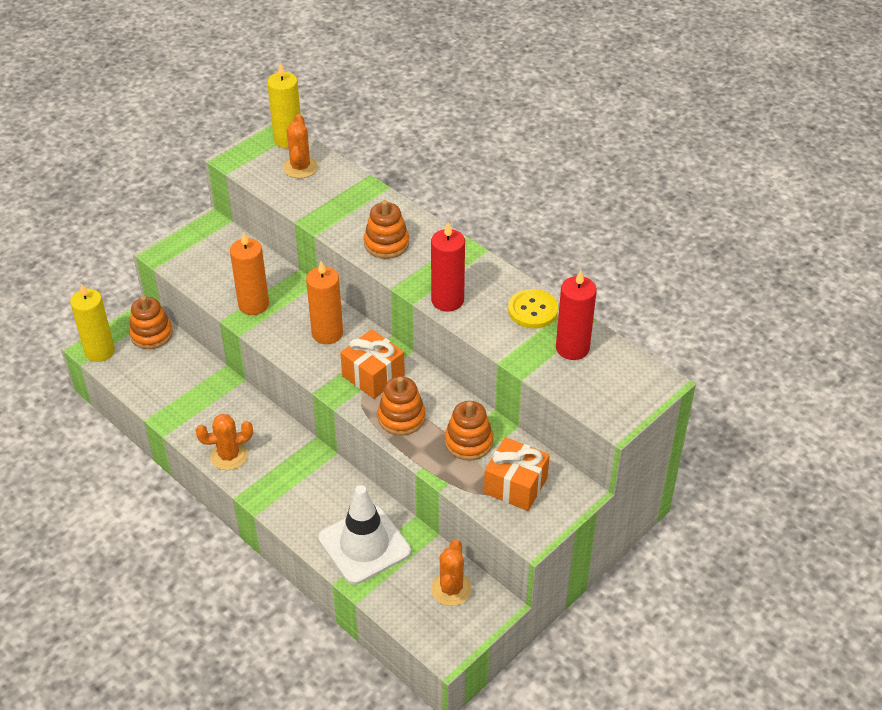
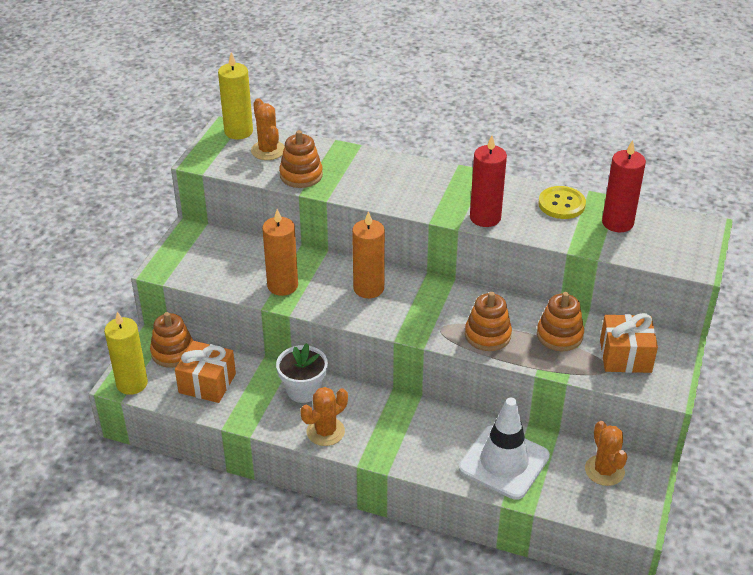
camera: 25 degrees left, 5 degrees down
(236, 410) = (303, 390): none -> white flower pot
(373, 376) = (436, 310): orange gift -> orange gift (207, 383)
(386, 244) = (395, 189): orange stacking toy -> orange stacking toy (301, 175)

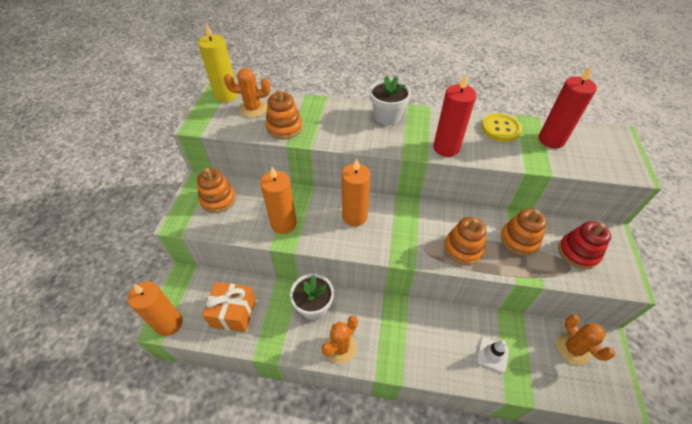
camera: 10 degrees left, 10 degrees up
(132, 383) = (169, 323): yellow candle -> orange candle
(173, 352) = (201, 286): orange stacking toy -> orange stacking toy (218, 199)
(268, 150) = (253, 109): orange cactus -> orange cactus turned 60 degrees counterclockwise
(427, 176) = (387, 116): none -> white flower pot
(504, 462) = (492, 354): white traffic cone -> white traffic cone, size x0.47
(625, 356) = (578, 252): orange gift -> red stacking toy

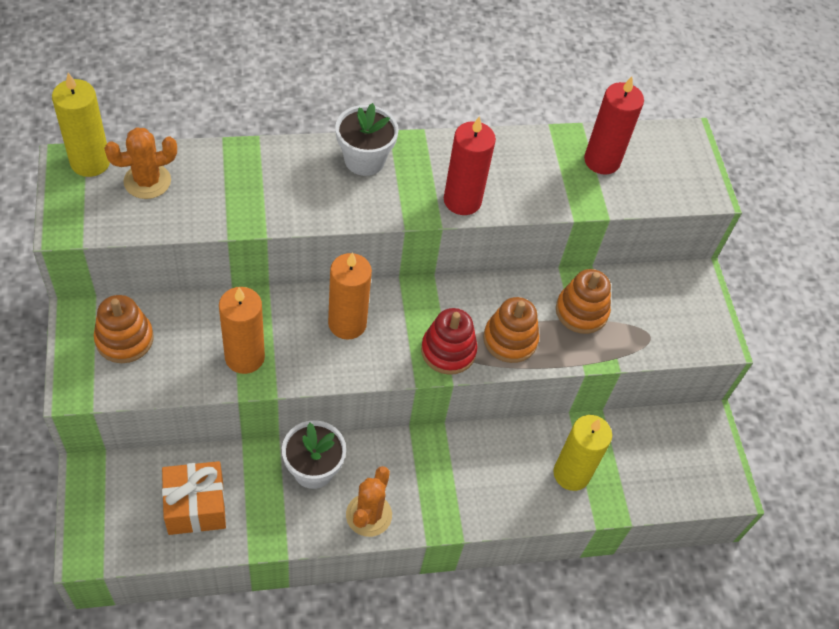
camera: 25 degrees left, 5 degrees up
(169, 323) = (102, 545): orange candle -> none
(284, 127) = (212, 207): orange stacking toy -> none
(492, 354) = (571, 474): white traffic cone -> yellow candle
(500, 129) = (532, 153): yellow button -> none
(572, 348) = (669, 441): orange cactus -> none
(578, 252) = (657, 314): red stacking toy -> red stacking toy (448, 351)

